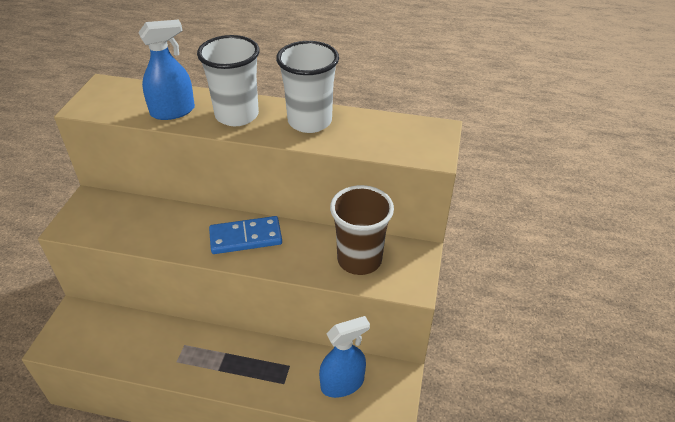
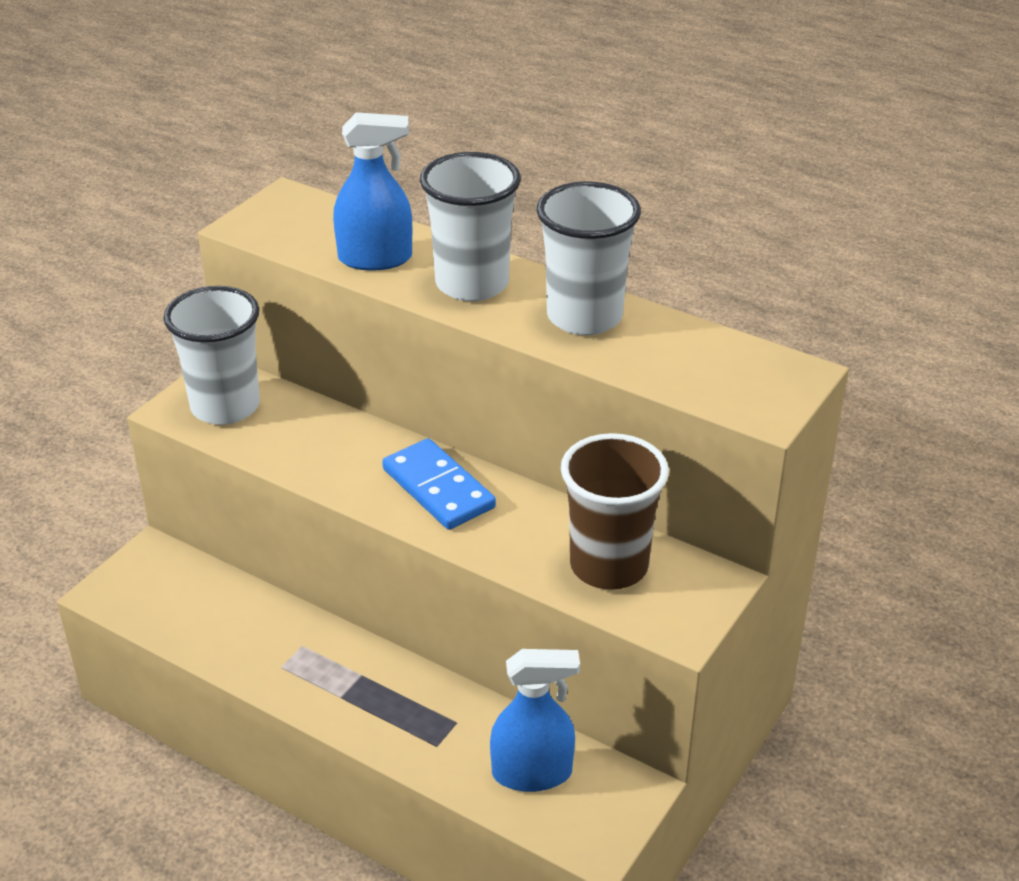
camera: 20 degrees right, 5 degrees down
(99, 218) = (225, 407): none -> white cup
(245, 237) = (438, 488): blue domino -> blue domino turned 45 degrees clockwise

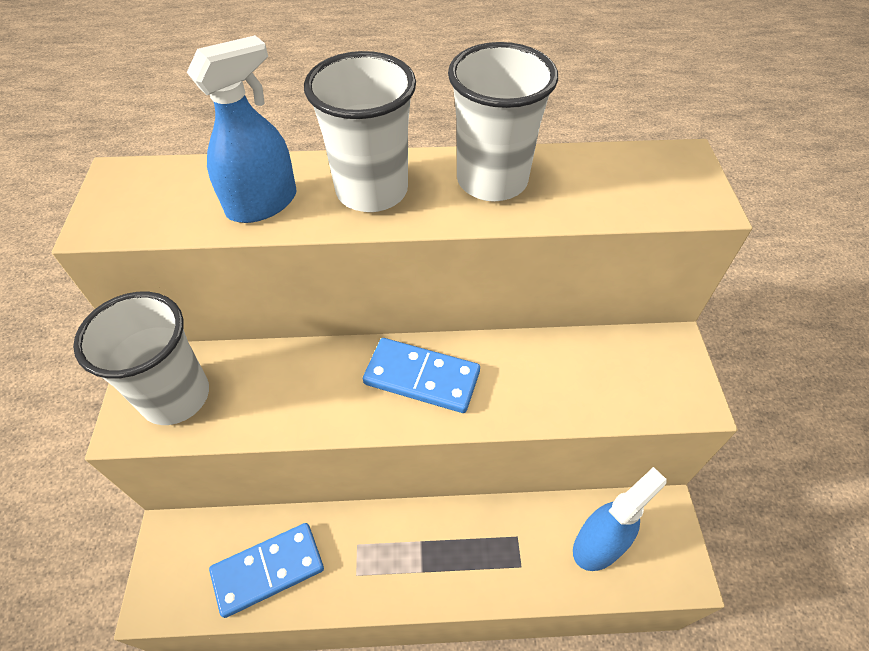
camera: 35 degrees left, 15 degrees up
(211, 621) = (268, 570): none -> blue domino
(609, 566) = (600, 375): brown cup -> none

